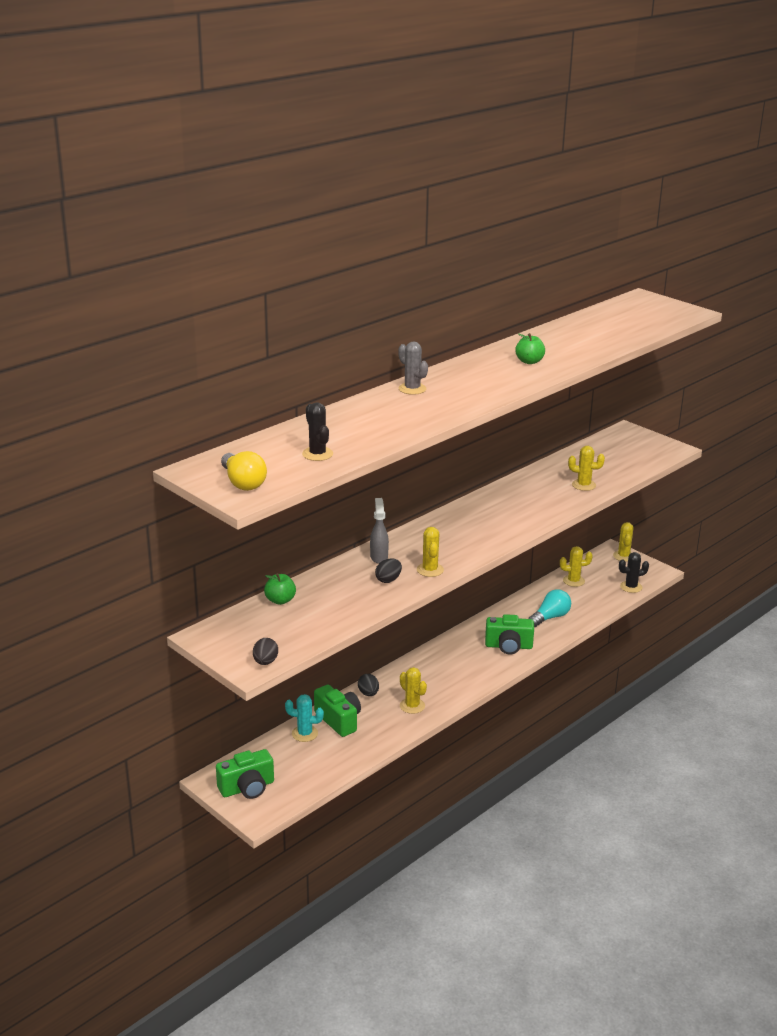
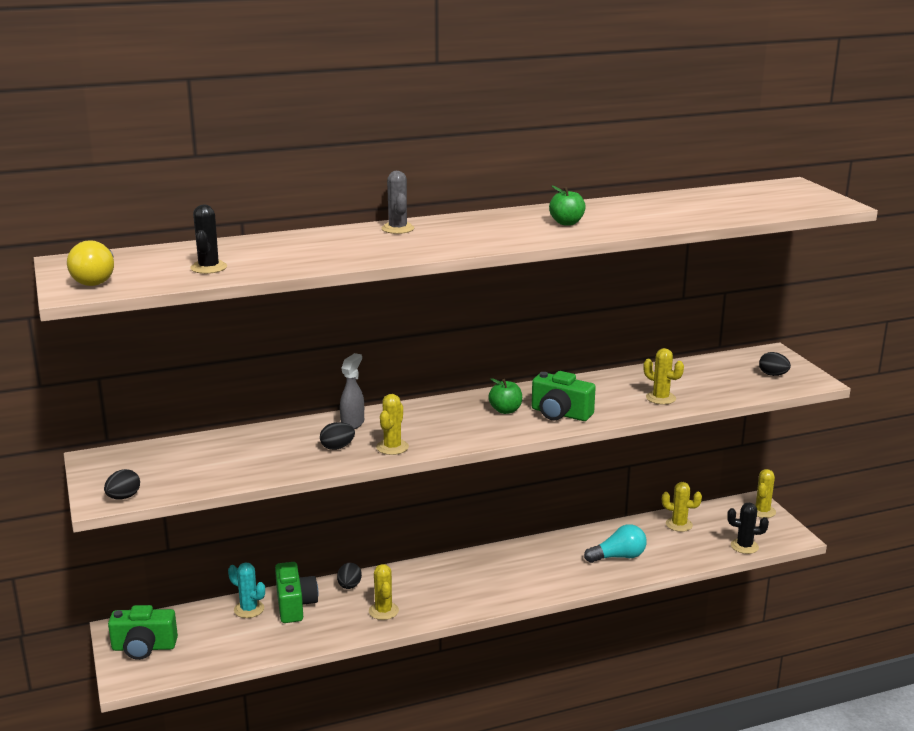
camera: 25 degrees right, 5 degrees down
(280, 600) = (207, 443): green apple -> green apple (505, 410)
(508, 646) = (544, 576): green camera -> green camera (560, 414)
(643, 449) = (773, 375): none -> black egg

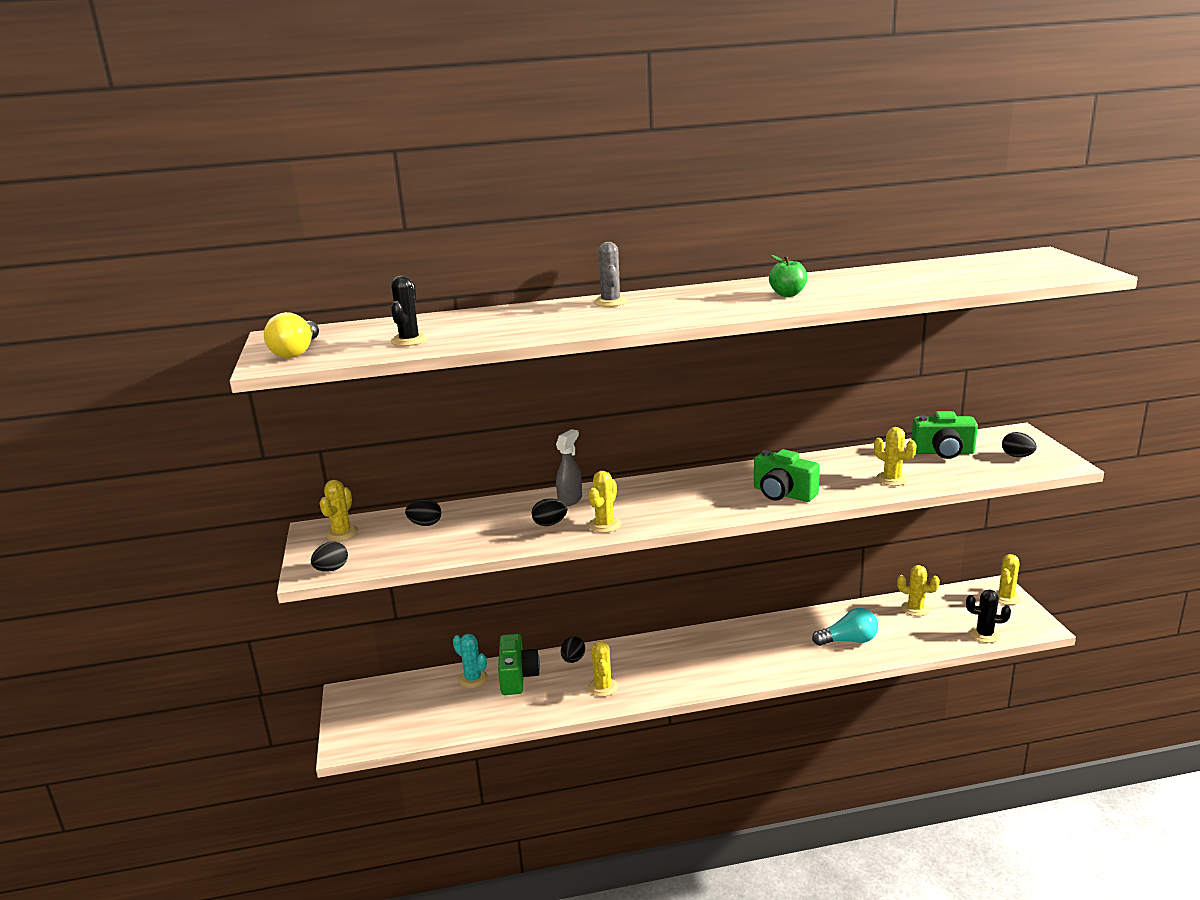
camera: 10 degrees right, 0 degrees up
(123, 461) = (342, 533): none -> yellow cactus
(144, 647) = (367, 713): green camera -> green camera (943, 452)
(209, 451) = (425, 524): none -> black egg
(505, 410) = (726, 489): green apple -> none

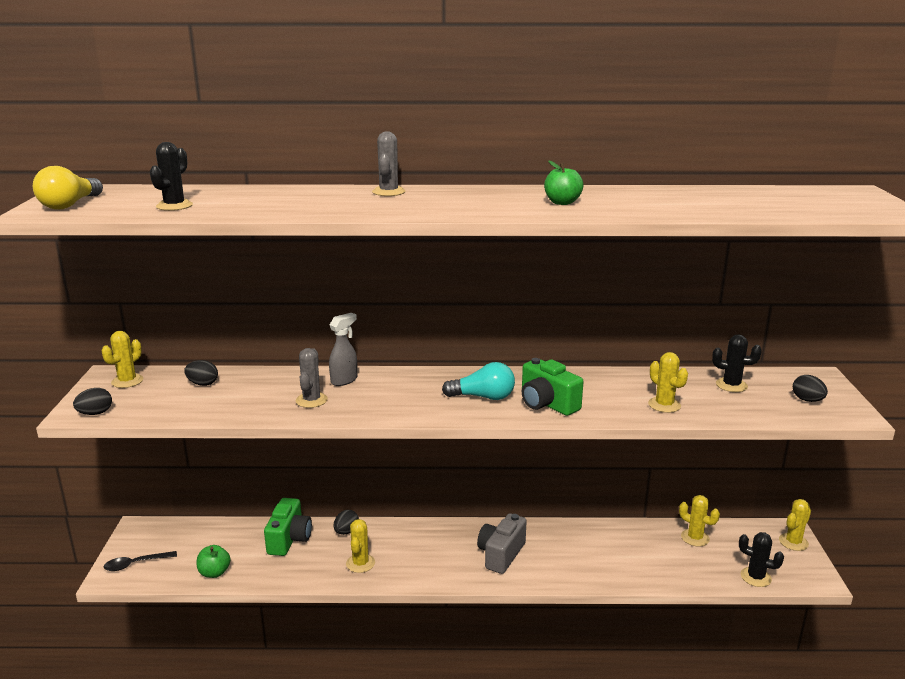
camera: 10 degrees right, 0 degrees up
(366, 729) = (136, 564): none -> black spoon
(455, 722) = (214, 573): none -> green apple
(473, 679) = (250, 534): turquoise cactus -> none
(550, 524) = (311, 400): black egg -> grey cactus
(605, 525) = (360, 409): yellow cactus -> none
(738, 655) = (501, 554): none -> grey camera
(848, 640) = (614, 559): turquoise light bulb -> turquoise light bulb (483, 397)
(943, 452) = (731, 385): green camera -> black cactus

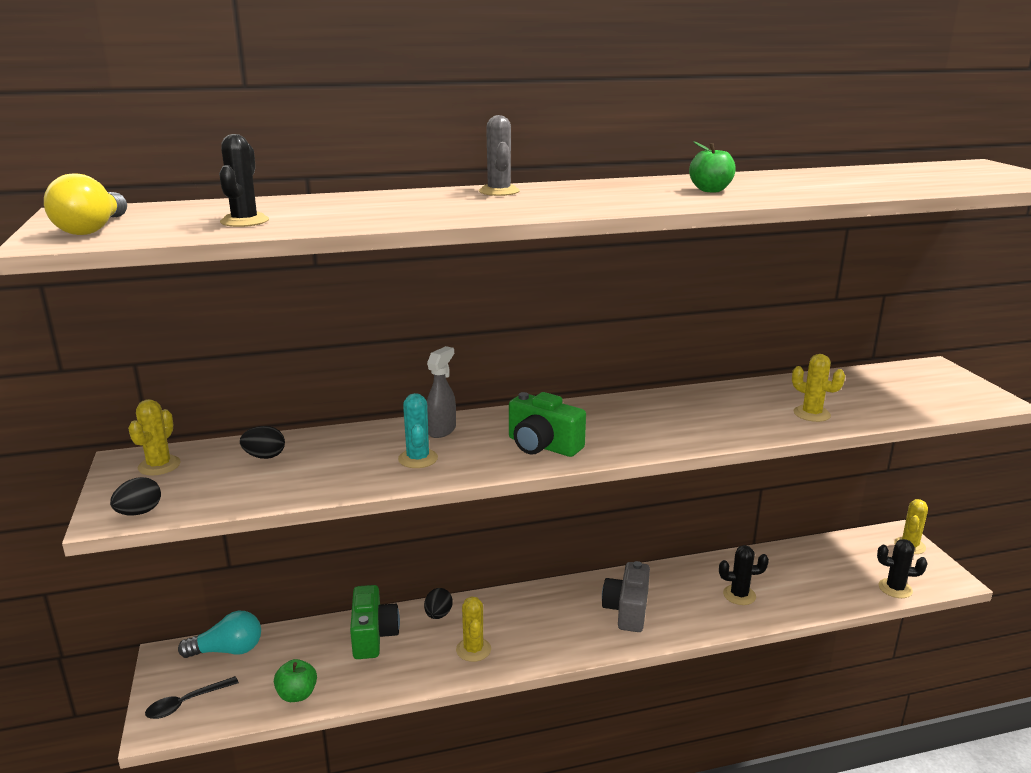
camera: 15 degrees left, 0 degrees up
(311, 400) = (418, 459): grey cactus -> turquoise cactus
(483, 397) = (616, 429): turquoise light bulb -> turquoise light bulb (228, 650)
(547, 404) = (691, 428): green camera -> green camera (542, 446)
(695, 538) = (815, 557): yellow cactus -> none
(731, 385) = (860, 385): black cactus -> black cactus (739, 595)
(807, 400) = (943, 392): black egg -> none

